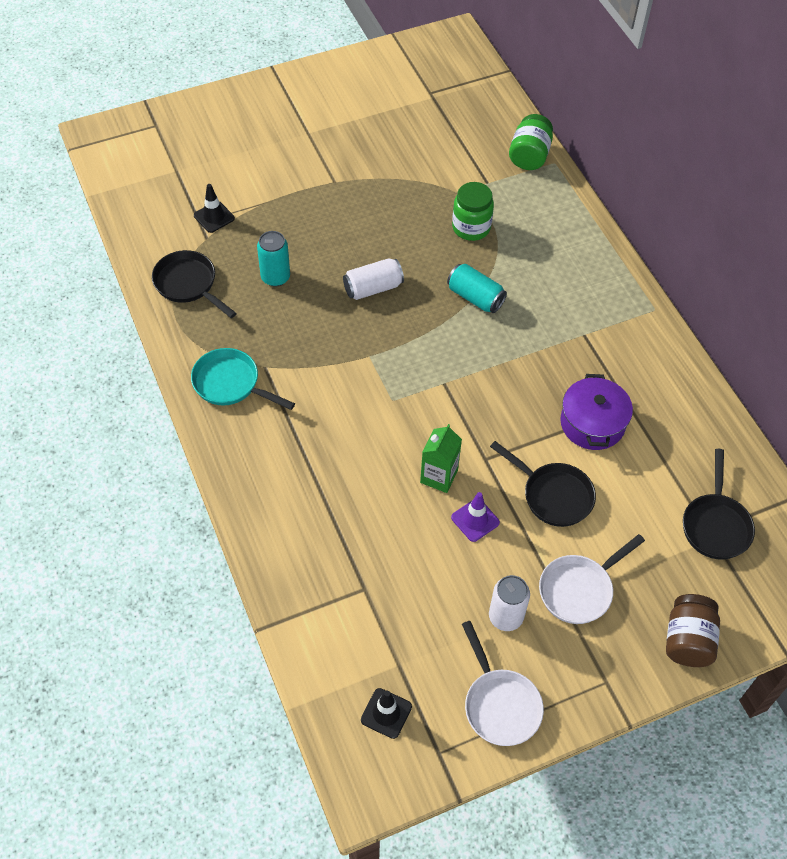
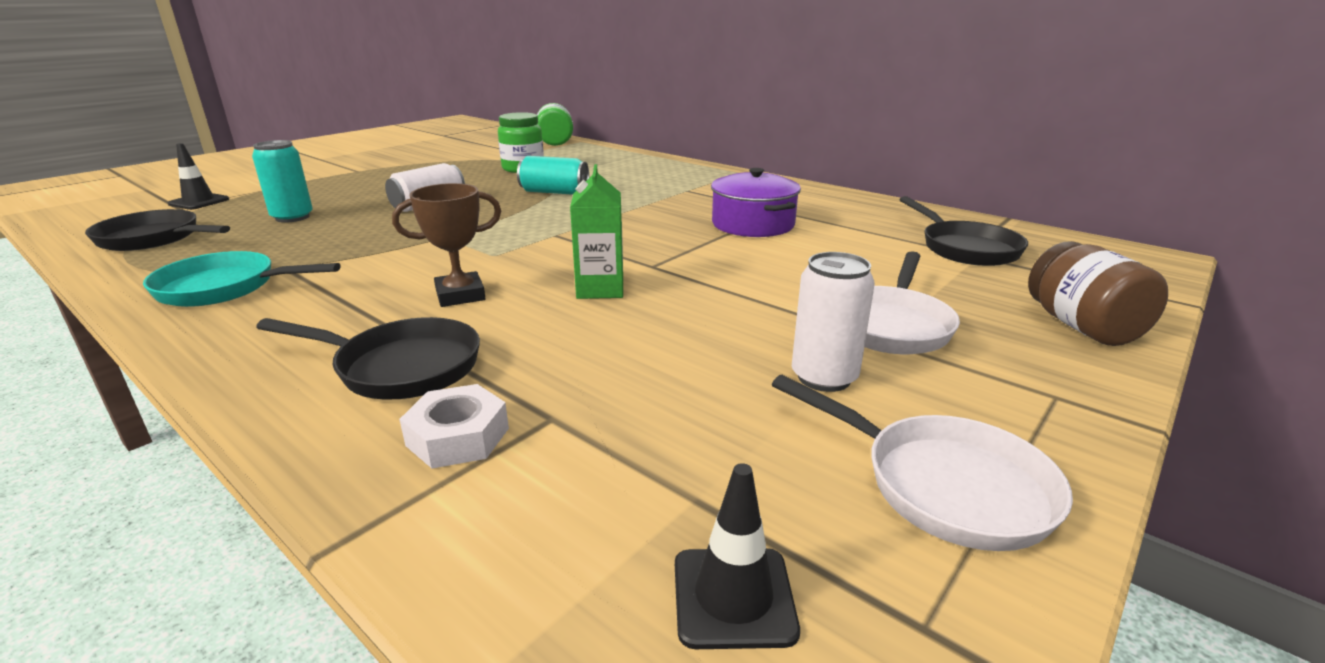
camera: 25 degrees left, 30 degrees down
(321, 584) = (458, 437): none -> white nut
(357, 450) = (460, 295): none -> brown trophy
(475, 520) = (683, 308): purple traffic cone -> none
(553, 495) = (765, 270): black pan -> black pan (401, 367)

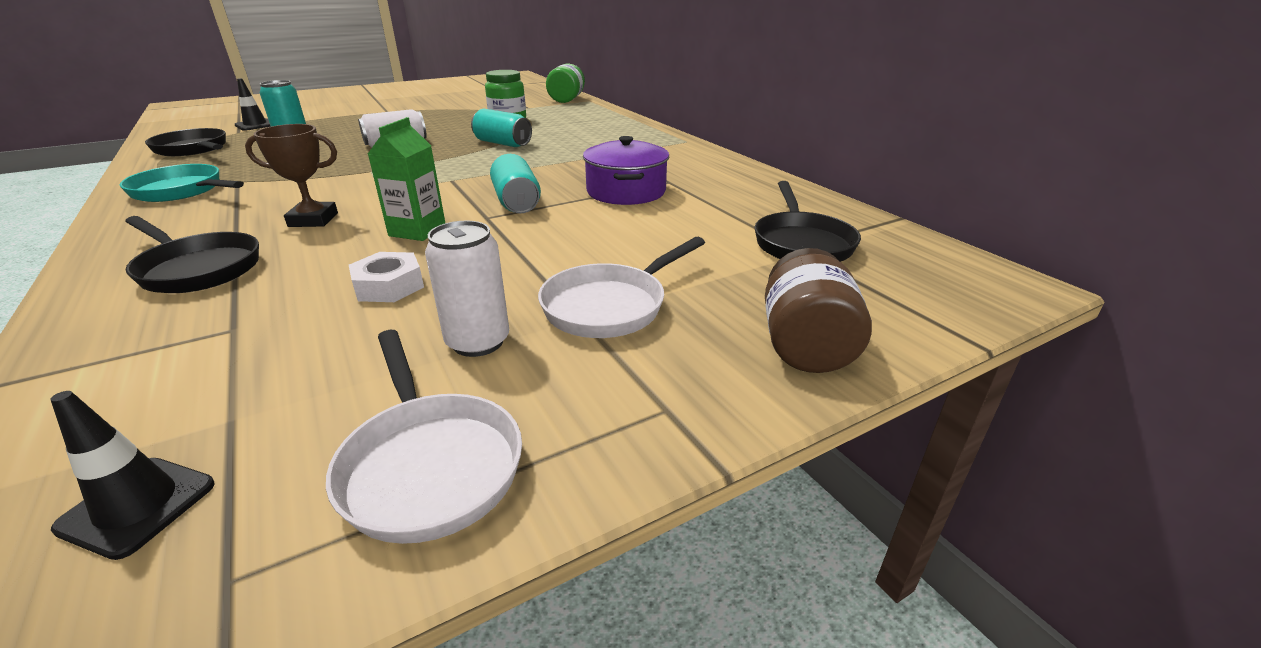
camera: 20 degrees right, 5 degrees up
(458, 437) = (155, 329): white nut -> white nut (389, 286)
(661, 248) = (517, 202): none -> turquoise can

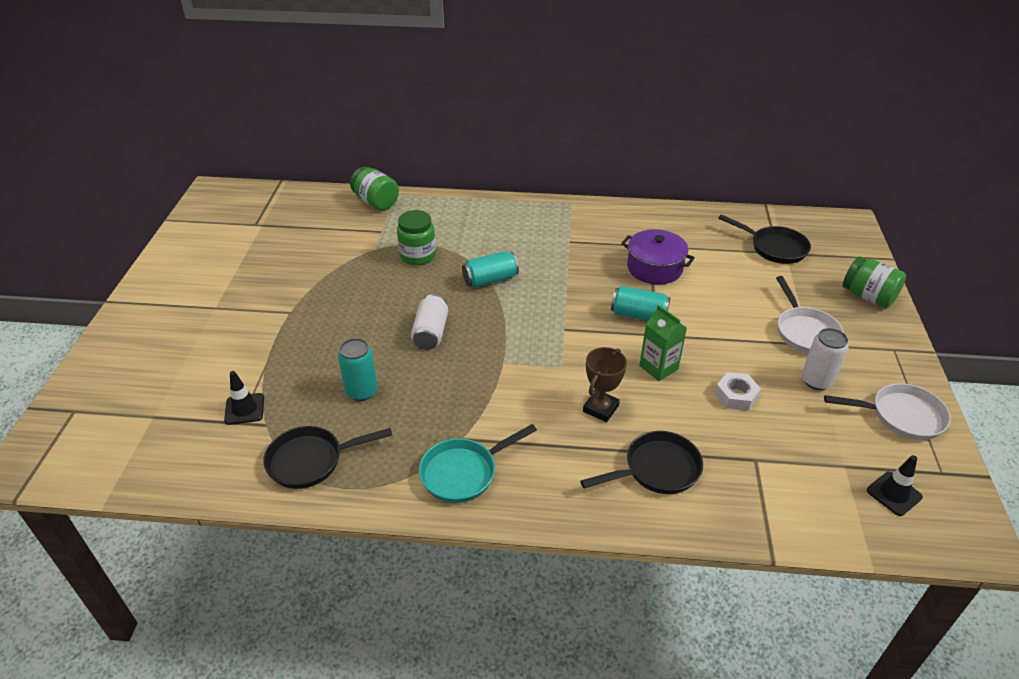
camera: 55 degrees left, 10 degrees up
(805, 345) = (868, 296): brown jar -> green jar

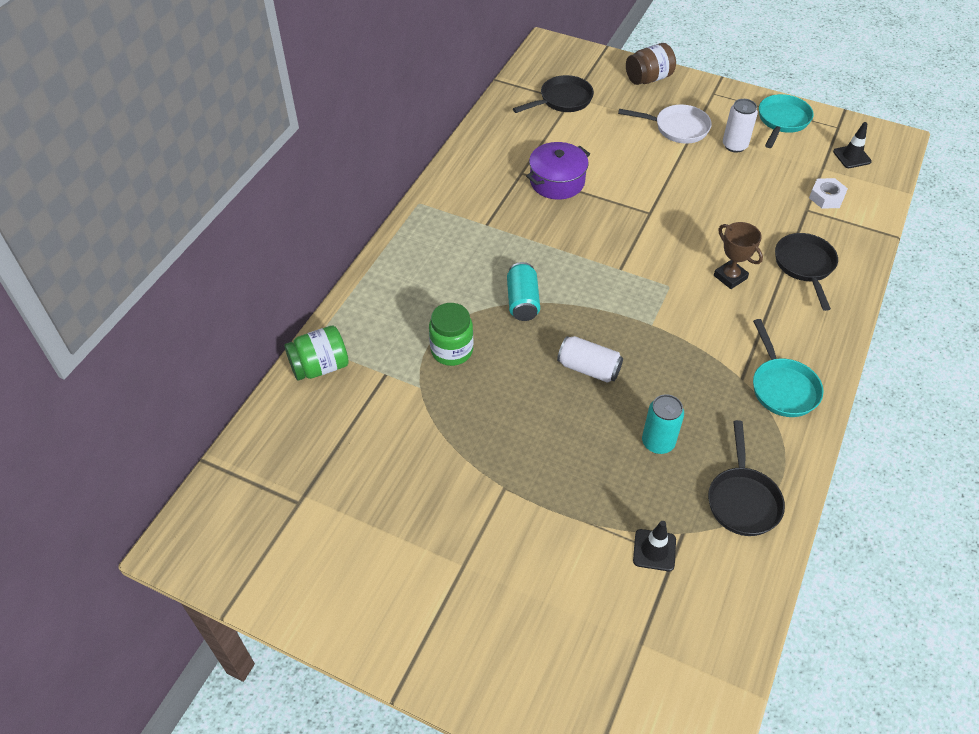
camera: 70 degrees left, 10 degrees up
(638, 315) = (620, 214): turquoise can -> none
(658, 367) = (692, 225): green carton -> none
(736, 395) = (738, 193): white nut -> white nut (826, 197)
(868, 296) = (648, 78): green jar -> brown jar
(901, 416) = (782, 121): white pan -> turquoise pan

